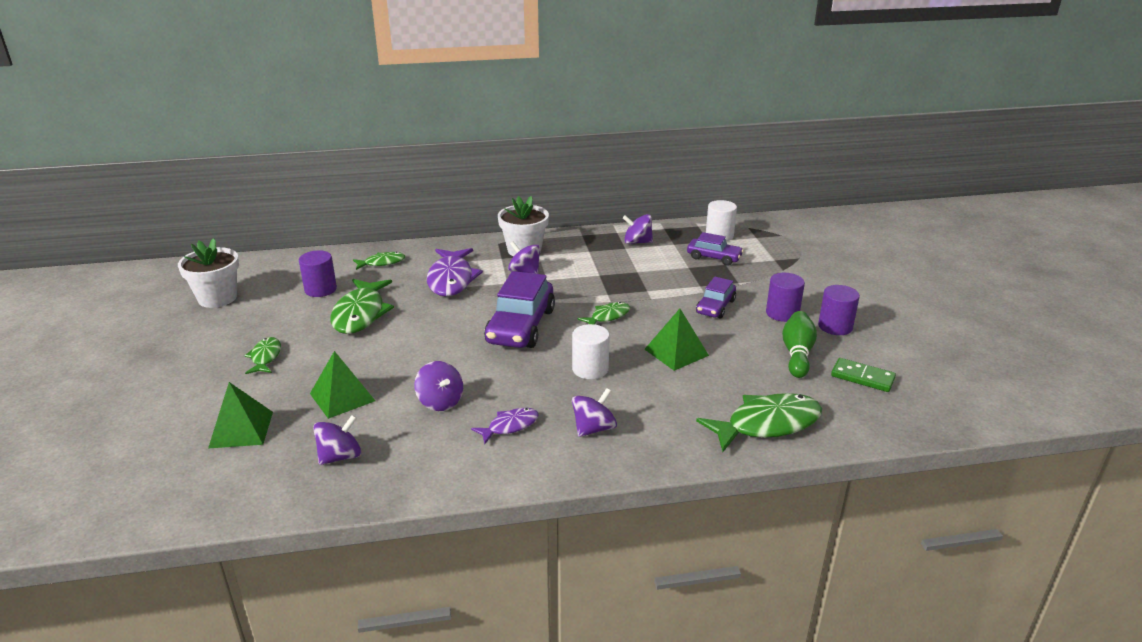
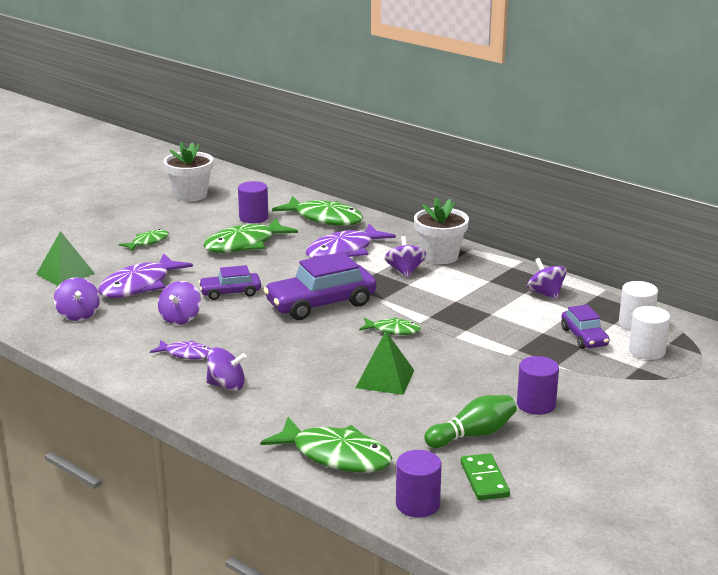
camera: 50 degrees right, 5 degrees down
(340, 456) = (78, 314): purple spinning top -> purple spinning top turned 60 degrees clockwise
(342, 397) = (139, 285): green pyramid -> purple fish
(382, 263) = (324, 218): green fish -> green fish, size x1.86
(590, 369) = (303, 353): white cylinder -> white cylinder (647, 351)
(715, 307) = (491, 369): purple car -> purple car (230, 292)
(835, 326) = (557, 438): purple cylinder -> purple cylinder (417, 504)

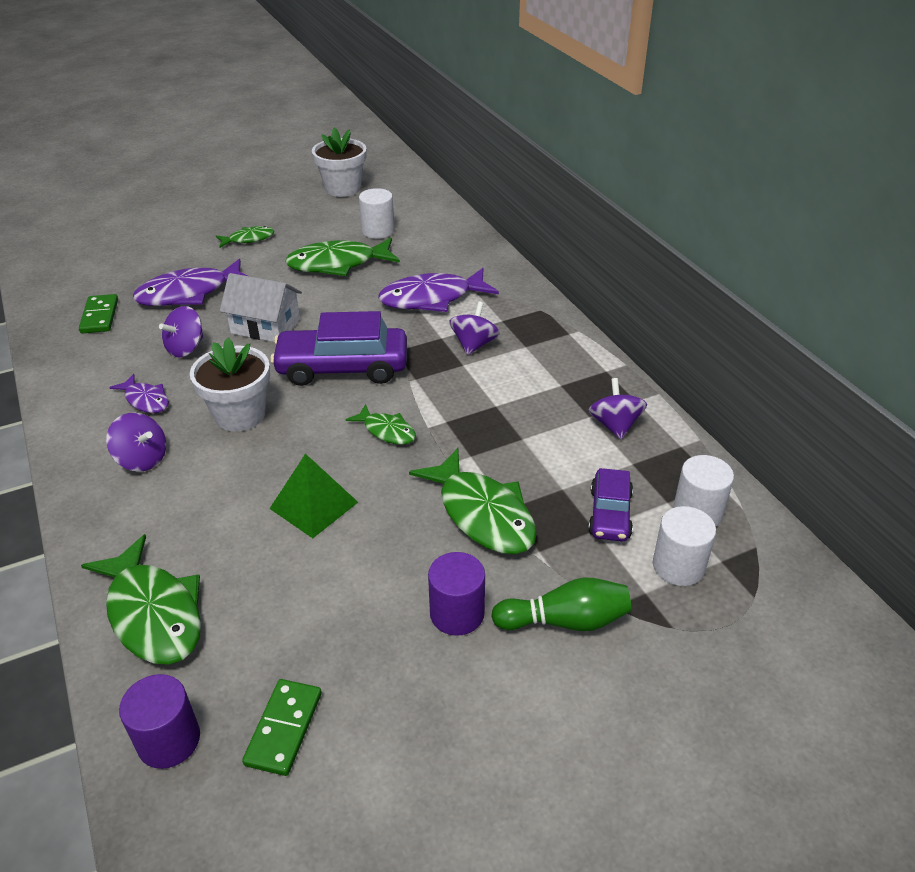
camera: 25 degrees right, 15 degrees up
(65, 273) = (139, 260): green pyramid -> none
(78, 314) = (100, 316): purple spinning top -> green domino
(230, 292) = (265, 326): purple car -> white house
(253, 217) = (378, 231): purple cylinder -> white cylinder
(324, 218) = (449, 248): green fish -> green fish (482, 514)
(440, 256) = (532, 333): white flower pot -> white flower pot (240, 415)
(473, 434) = (337, 638): green bowling pin -> green bowling pin (565, 620)

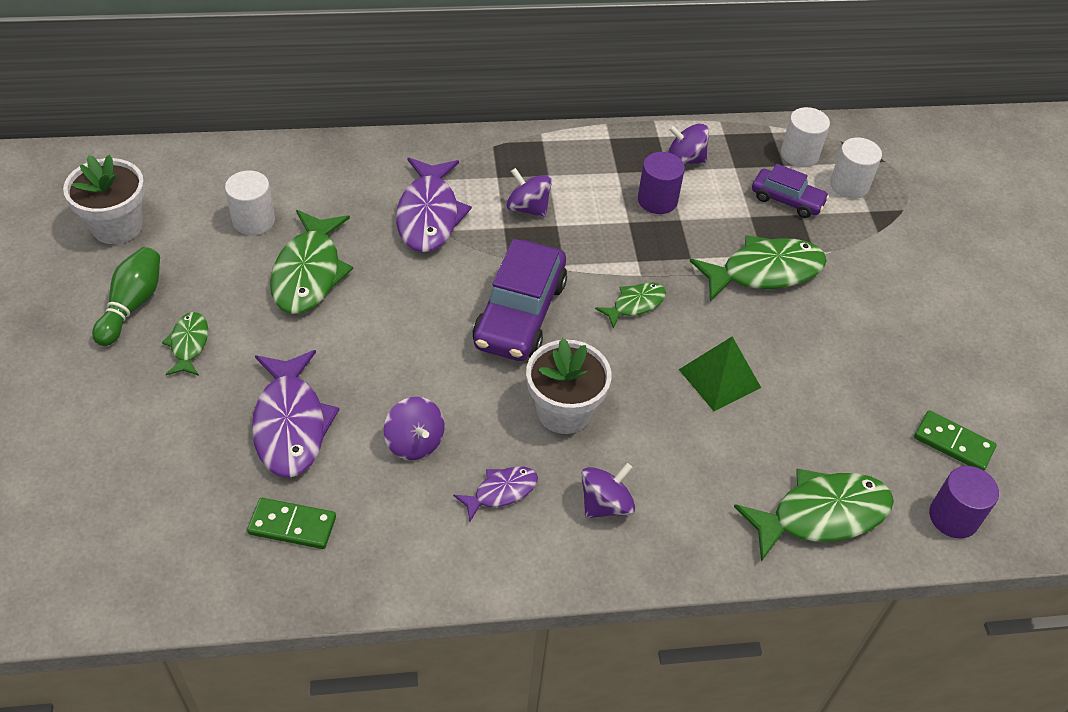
camera: 75 degrees left, 10 degrees up
(265, 326) = (407, 362): white house -> none
(457, 613) = (866, 317): purple cylinder -> purple cylinder (657, 200)
(565, 620) = (886, 260): green bowling pin -> green bowling pin (132, 305)

